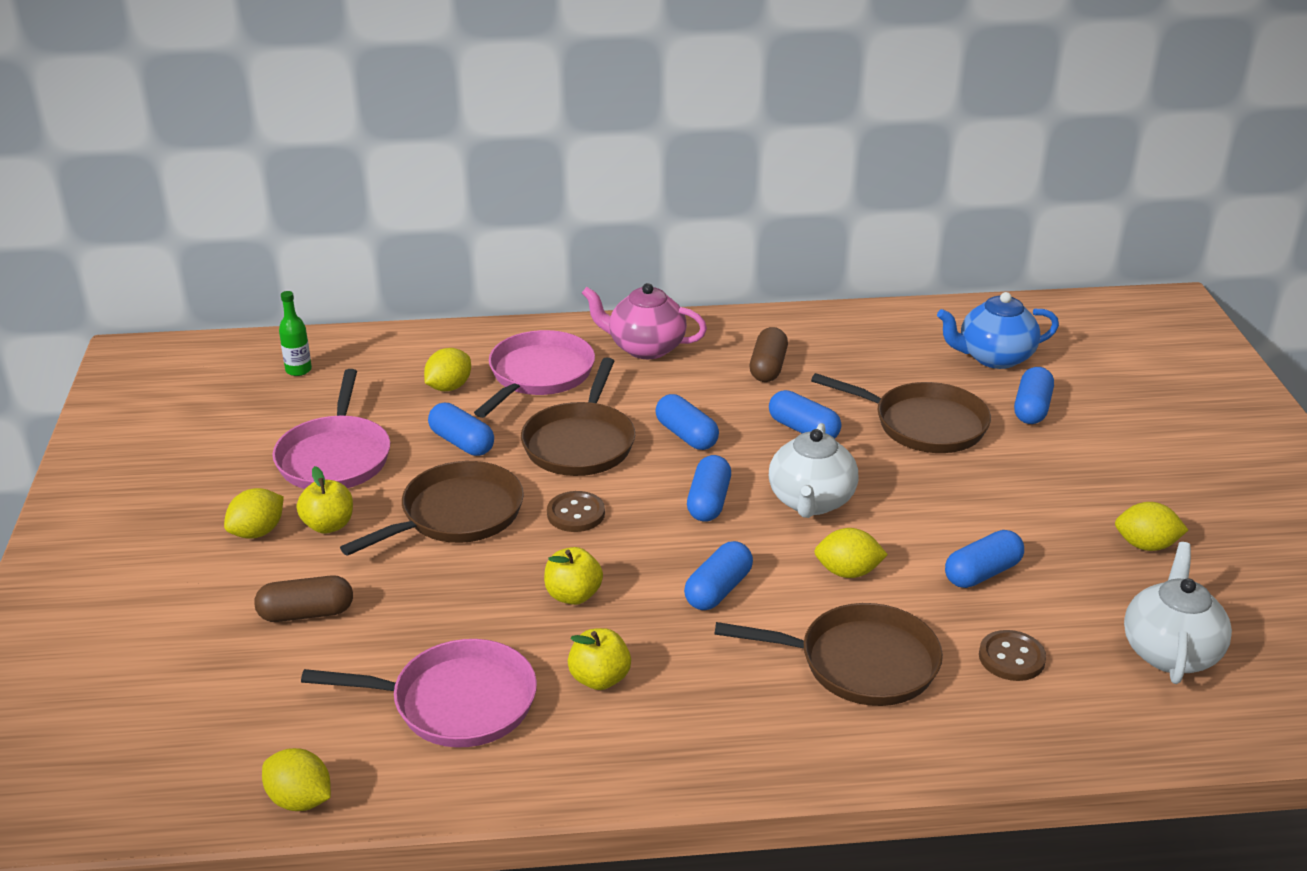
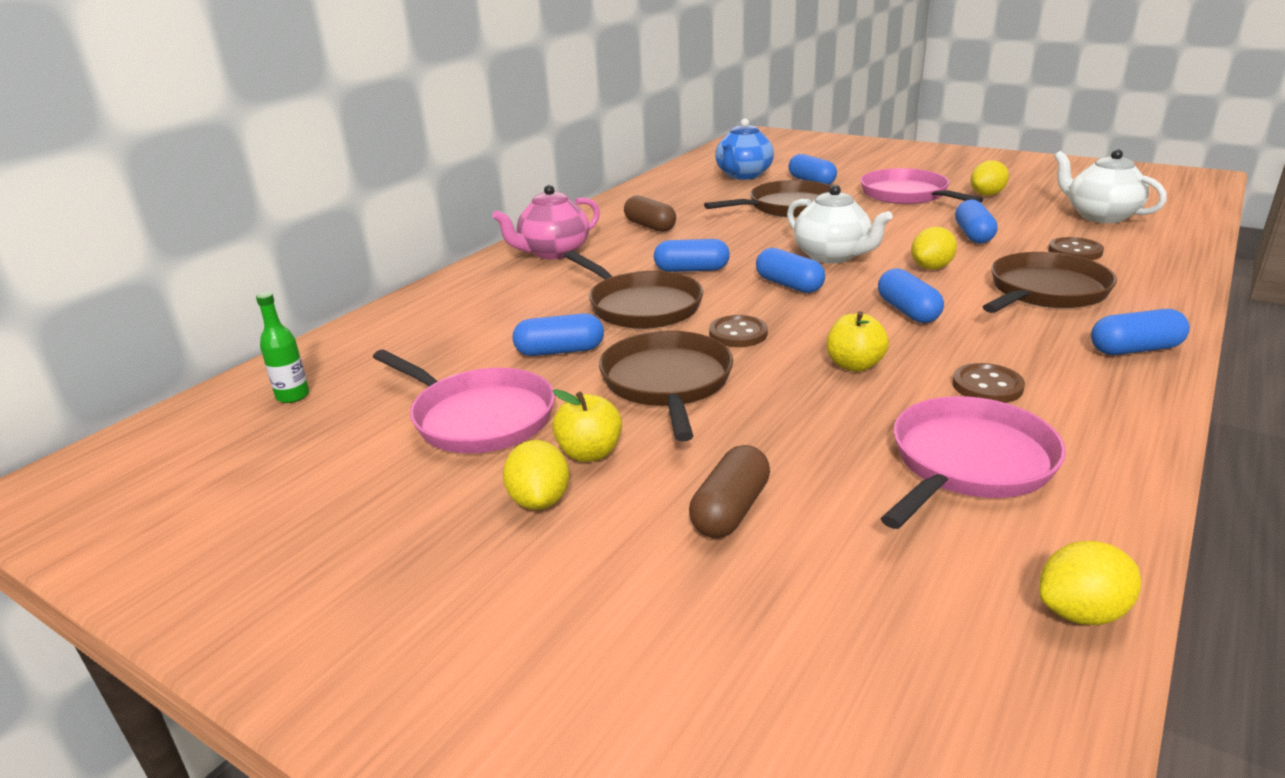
camera: 50 degrees left, 5 degrees down
(449, 387) = (465, 334): yellow lemon -> none
(538, 375) = (517, 296): pink pan -> pink pan (907, 195)
(599, 679) = (987, 386): yellow apple -> brown button
(803, 430) = (742, 236): blue capsule -> blue capsule (1135, 349)

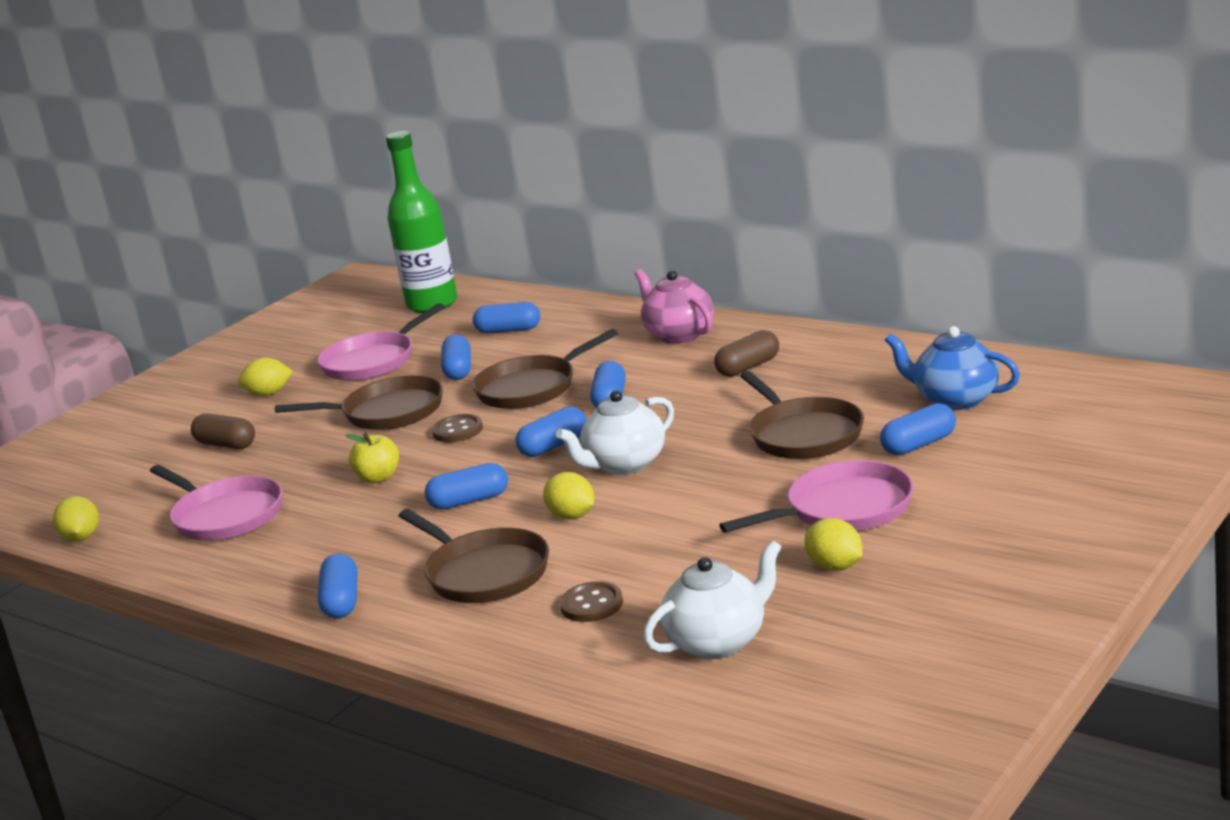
camera: 95 degrees right, 5 degrees down
(293, 396) = (432, 304): green bottle -> green bottle, size x2.40
(589, 453) = (310, 399): yellow apple -> none
(973, 235) = (668, 545): blue capsule -> blue capsule (508, 330)
(987, 386) = (317, 529): brown button -> none

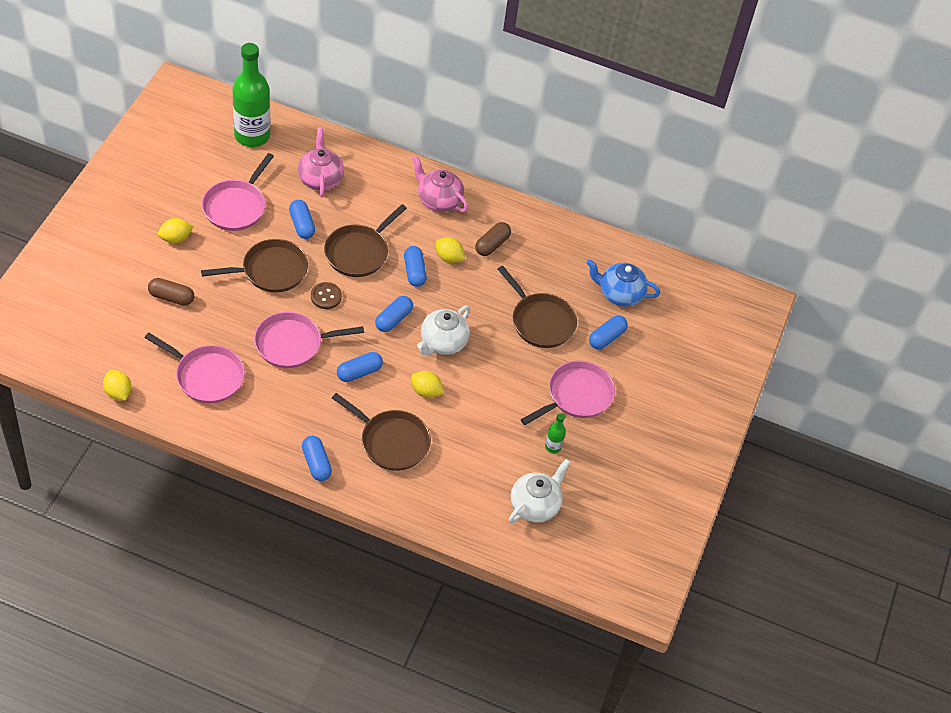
camera: 25 degrees left, 30 degrees up
(378, 478) = (292, 344): yellow apple -> pink pan
(508, 330) = (320, 179): blue capsule -> pink teapot
(592, 604) = (460, 472): brown button -> none
(779, 569) = (553, 447): none -> green bottle
(835, 566) = (581, 446): yellow lemon -> yellow lemon (449, 258)

